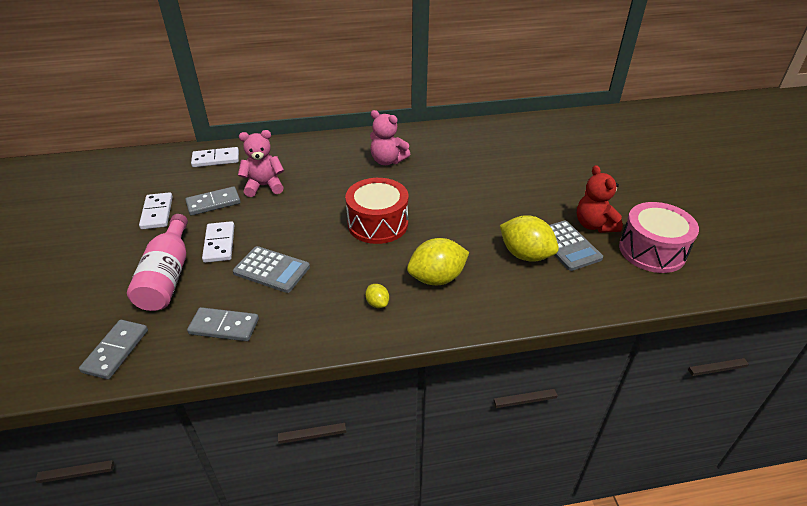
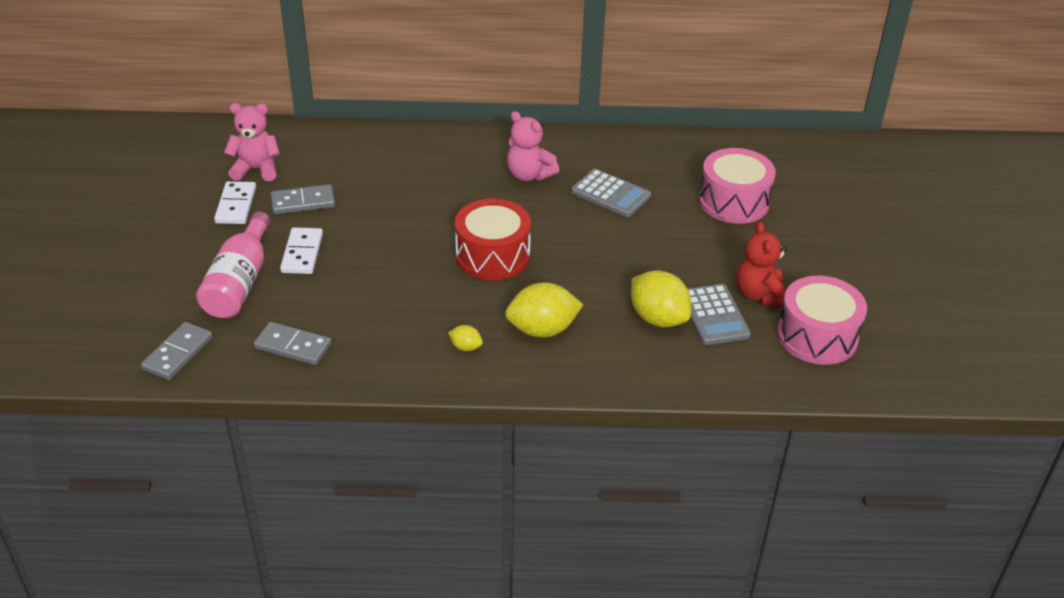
camera: 10 degrees right, 0 degrees up
(216, 159) = (314, 144): white domino -> none
(264, 186) = (367, 188): pink teddy bear -> pink teddy bear (256, 169)
(271, 270) = (356, 292): grey calculator -> grey calculator (610, 194)
(377, 303) = (465, 347): yellow lemon -> yellow lemon turned 45 degrees counterclockwise
(544, 160) = (734, 201): none -> pink drum

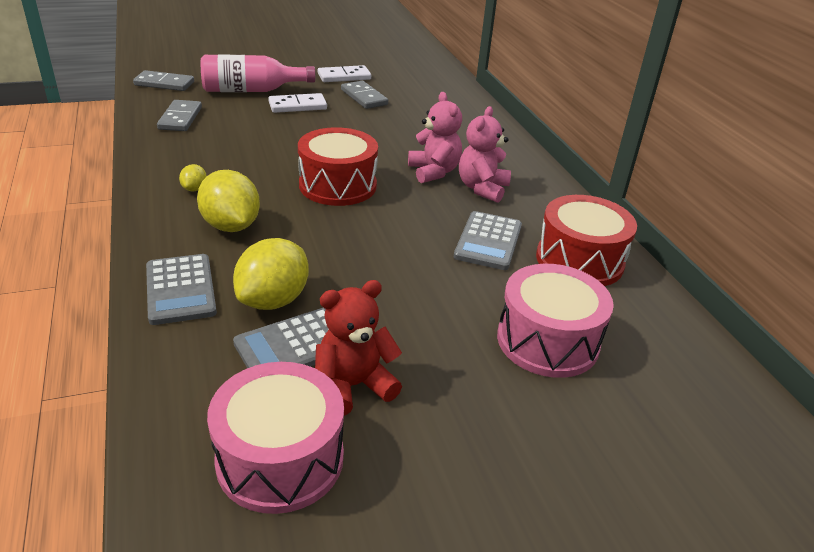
camera: 70 degrees right, 5 degrees down
(256, 169) = (394, 76): pink teddy bear -> pink teddy bear (434, 172)
(631, 367) = (180, 289): none -> grey calculator
(648, 159) = (579, 260): none -> red drum

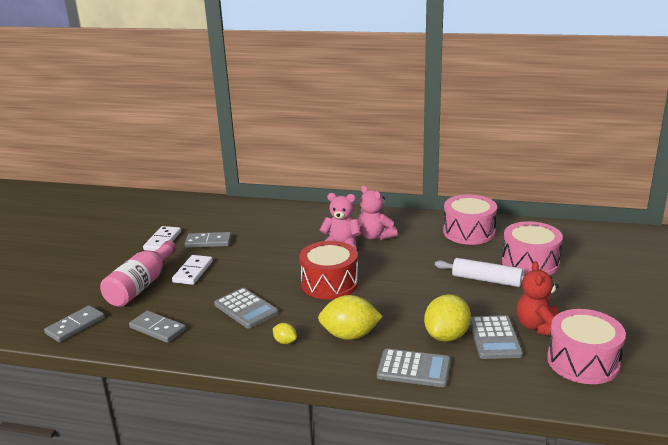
camera: 55 degrees left, 10 degrees down
(273, 300) = (446, 336): yellow lemon -> yellow lemon turned 60 degrees clockwise
(452, 306) = (486, 280): none -> white rolling pin
(488, 241) = (433, 251): grey calculator -> grey calculator (246, 309)
(579, 260) = (469, 232): red drum -> pink drum

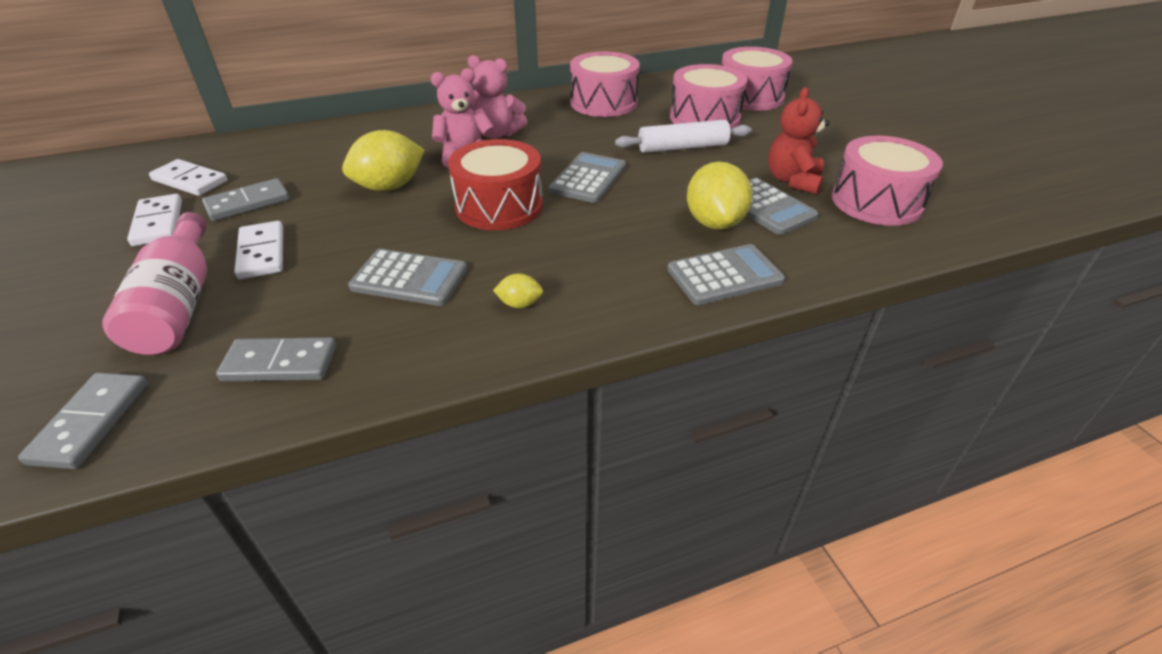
camera: 35 degrees left, 15 degrees up
(193, 221) = (190, 181): none -> white domino
(350, 335) = (599, 263): yellow lemon -> yellow lemon (389, 187)
(399, 282) = (588, 178): none -> grey calculator
(538, 327) = (792, 180): red teddy bear -> red teddy bear turned 45 degrees clockwise
(588, 256) = (750, 97): none -> pink drum

